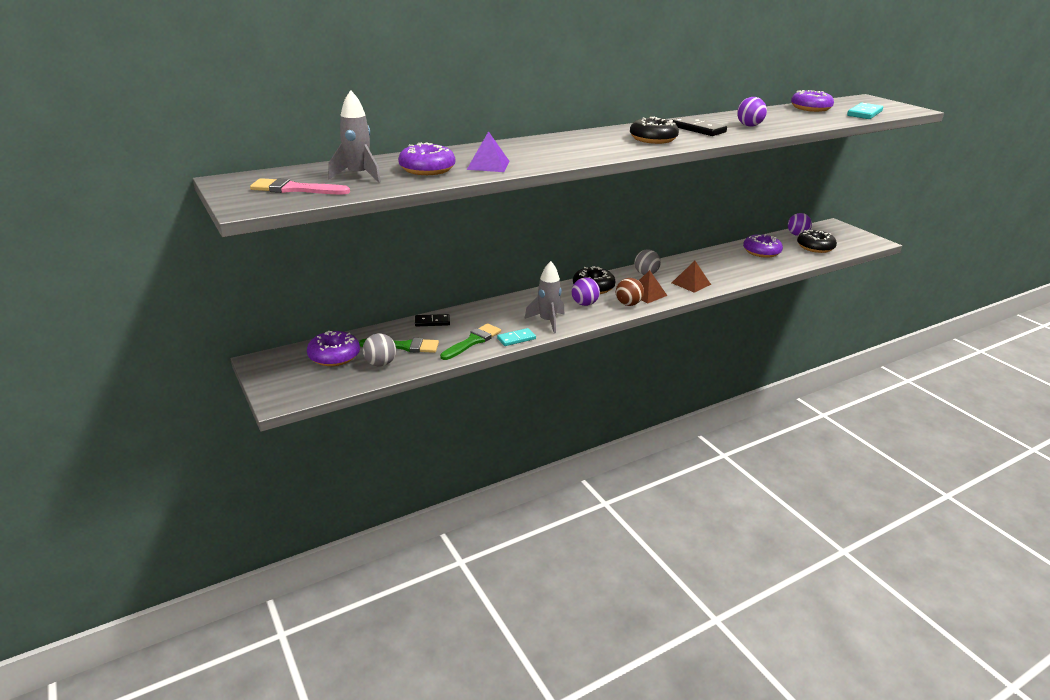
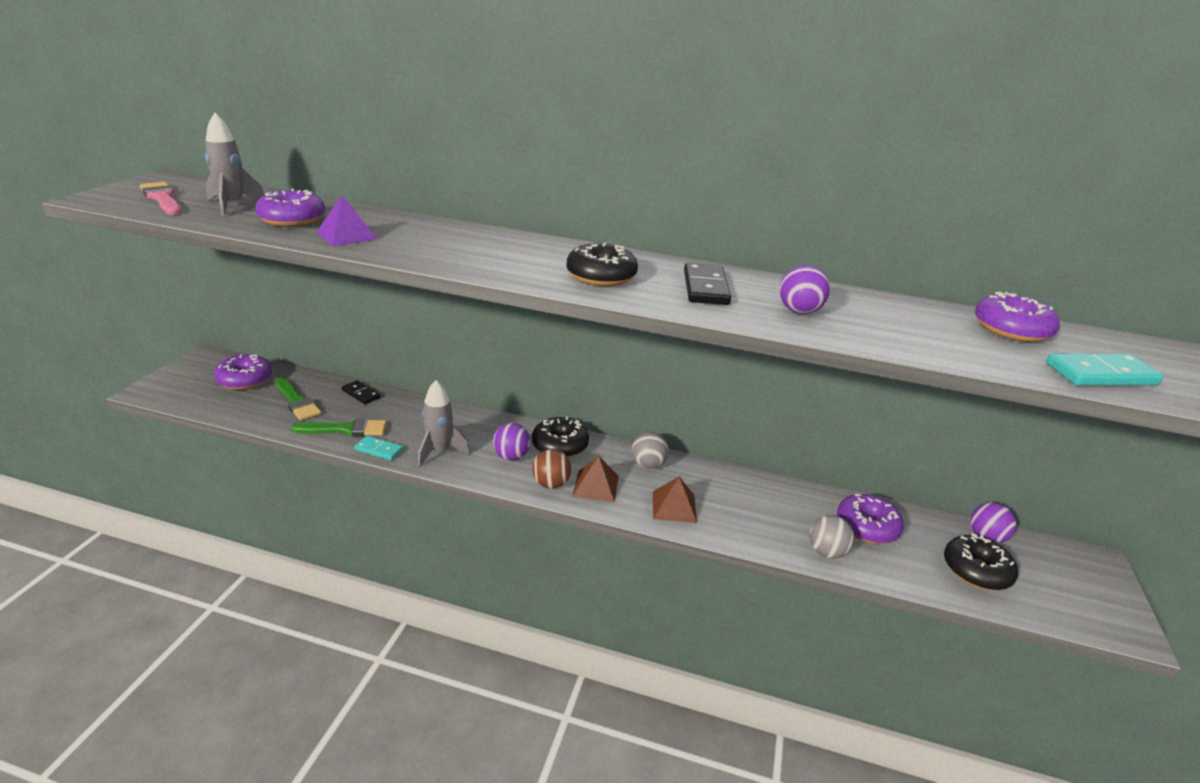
camera: 45 degrees right, 0 degrees up
(380, 363) = (252, 405): grey ball -> grey ball (826, 552)

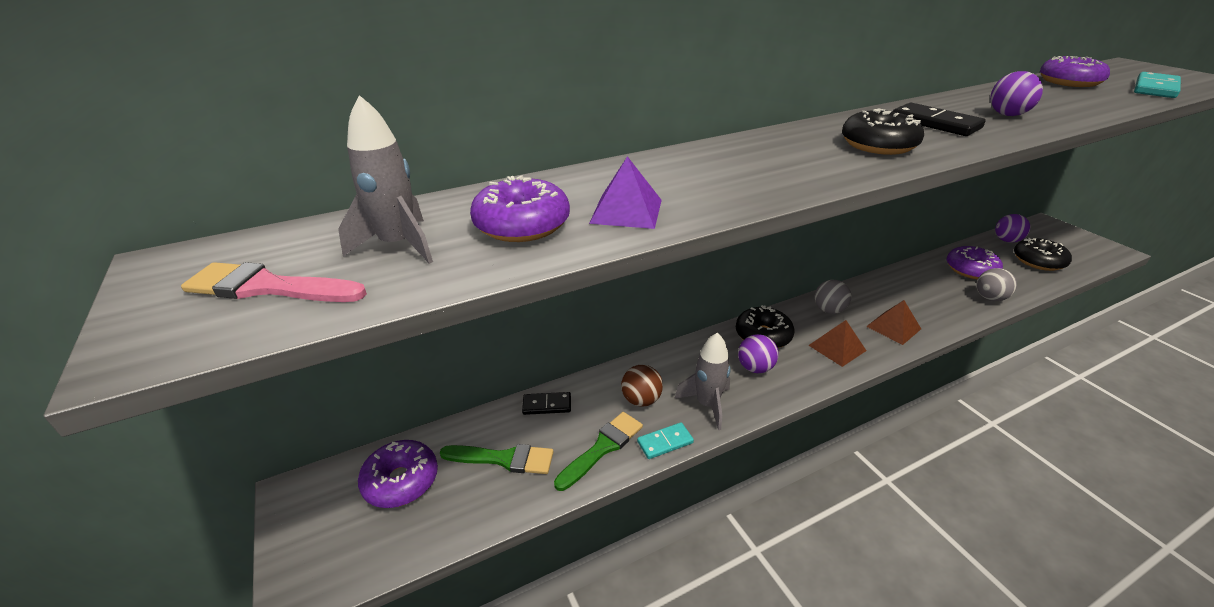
camera: 40 degrees left, 5 degrees up
(551, 484) = (815, 368): brown ball -> brown ball (641, 400)

